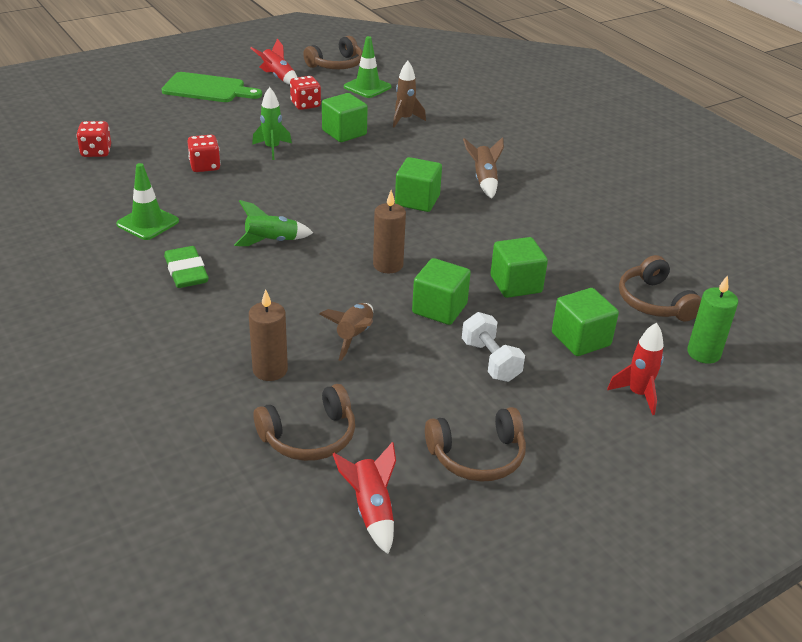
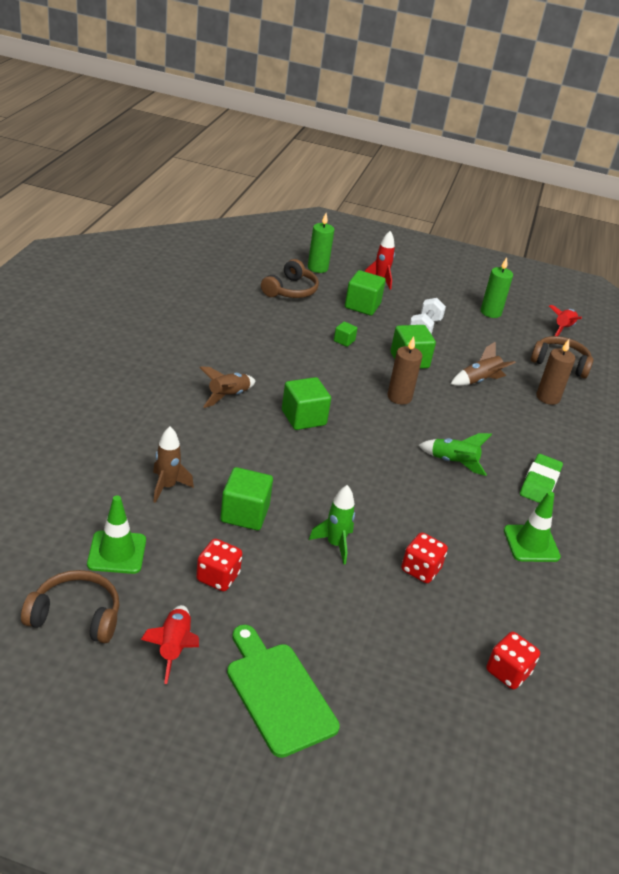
camera: 135 degrees left, 0 degrees up
(477, 456) = (490, 312): brown headphones -> green candle
(516, 284) = (344, 341): green cube -> green cube, size x0.52

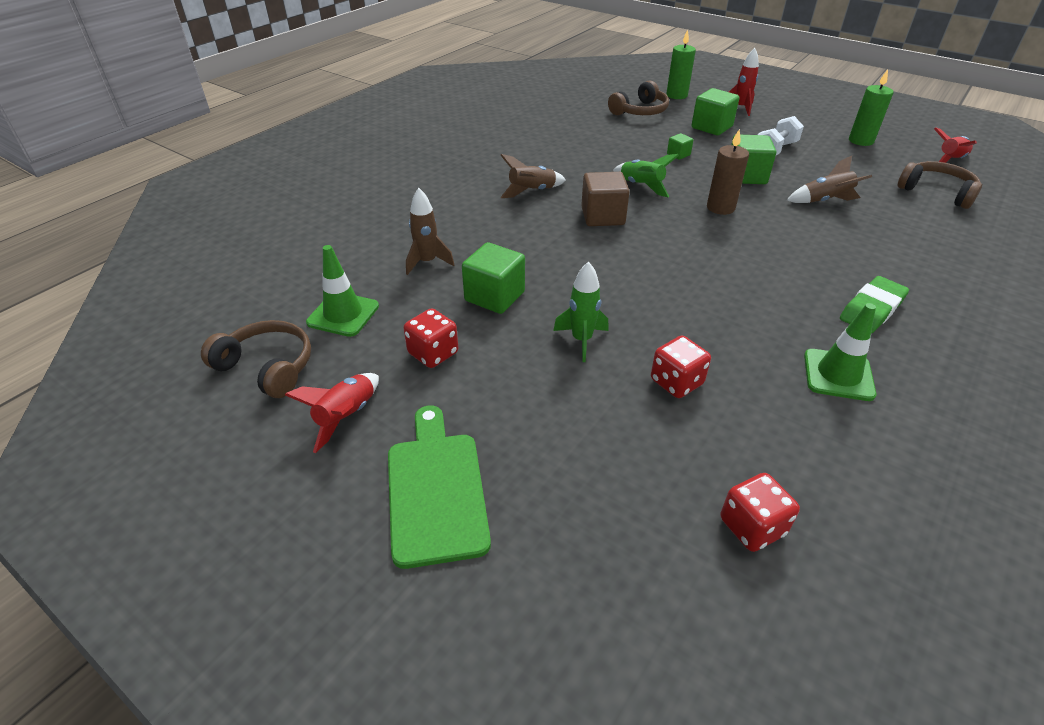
camera: 25 degrees right, 5 degrees up
(303, 418) = (602, 216): green cube -> brown cube
(453, 463) = (762, 276): green rocket -> green rocket (641, 186)
(548, 397) = (910, 224): brown candle -> none

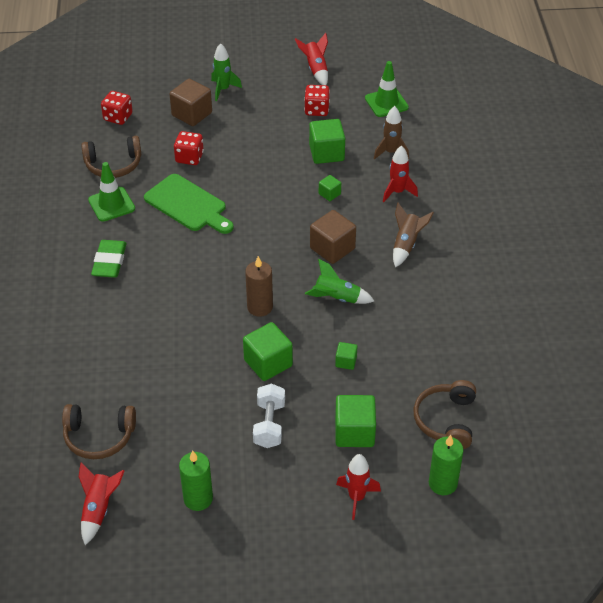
camera: 140 degrees right, 5 degrees up
(267, 367) = (379, 66): brown headphones -> brown headphones (113, 165)
(436, 490) = (247, 68): green cutting board -> green cutting board (188, 205)
(478, 228) = (397, 192): none -> red rocket
(547, 257) = (329, 194): none -> green cube
(581, 340) = (254, 154): green rocket -> green rocket (223, 89)
(614, 453) = (192, 114): none -> brown cube
(825, 201) = (187, 365): brown rocket -> none

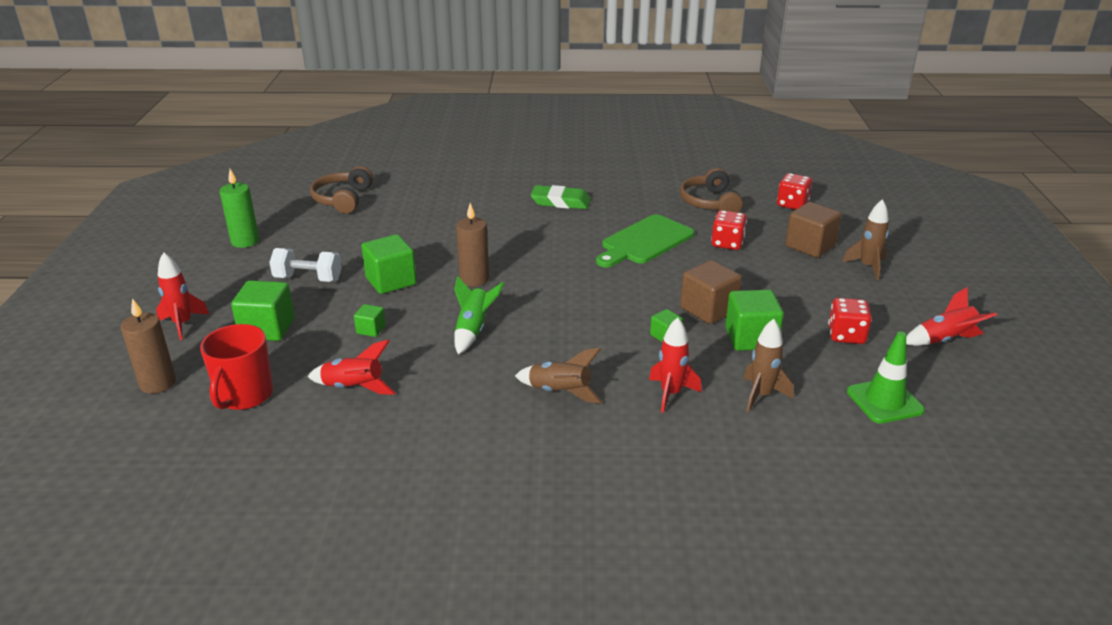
camera: 95 degrees right, 15 degrees down
(99, 509) = (266, 200): red rocket -> red rocket (353, 388)
(111, 204) = (646, 202): green traffic cone -> none
(223, 89) = (867, 267): green rocket -> brown rocket
(332, 248) = (561, 332): brown cube -> brown cube (708, 309)
(443, 483) = (158, 383): green candle -> brown candle
(446, 420) = (244, 395): brown headphones -> red mug

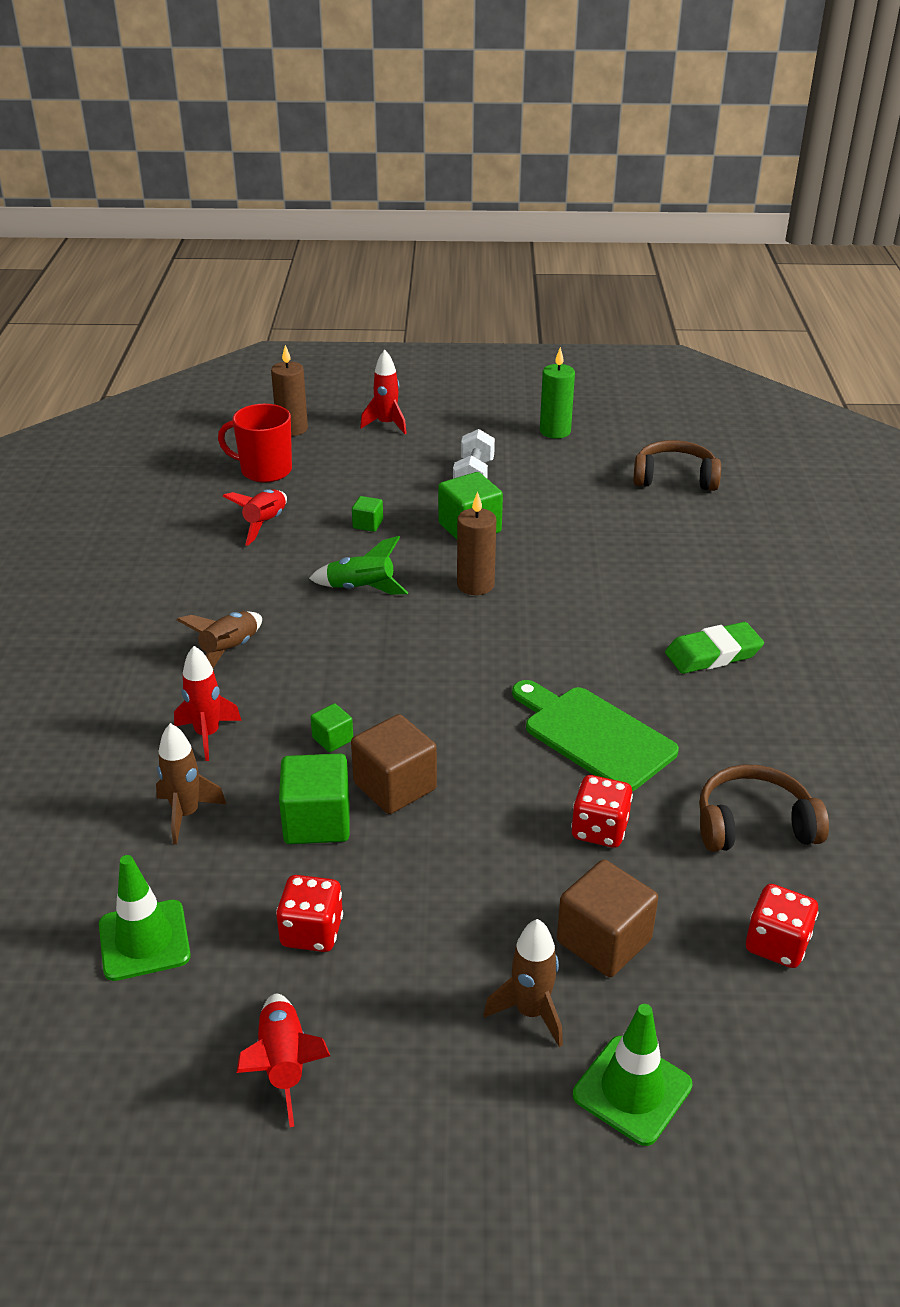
camera: 90 degrees right, 5 degrees up
(267, 329) = (375, 467): green cube -> none
(560, 202) = (713, 654): green eraser -> green eraser turned 60 degrees clockwise
(898, 243) = (632, 1090): none -> green traffic cone

